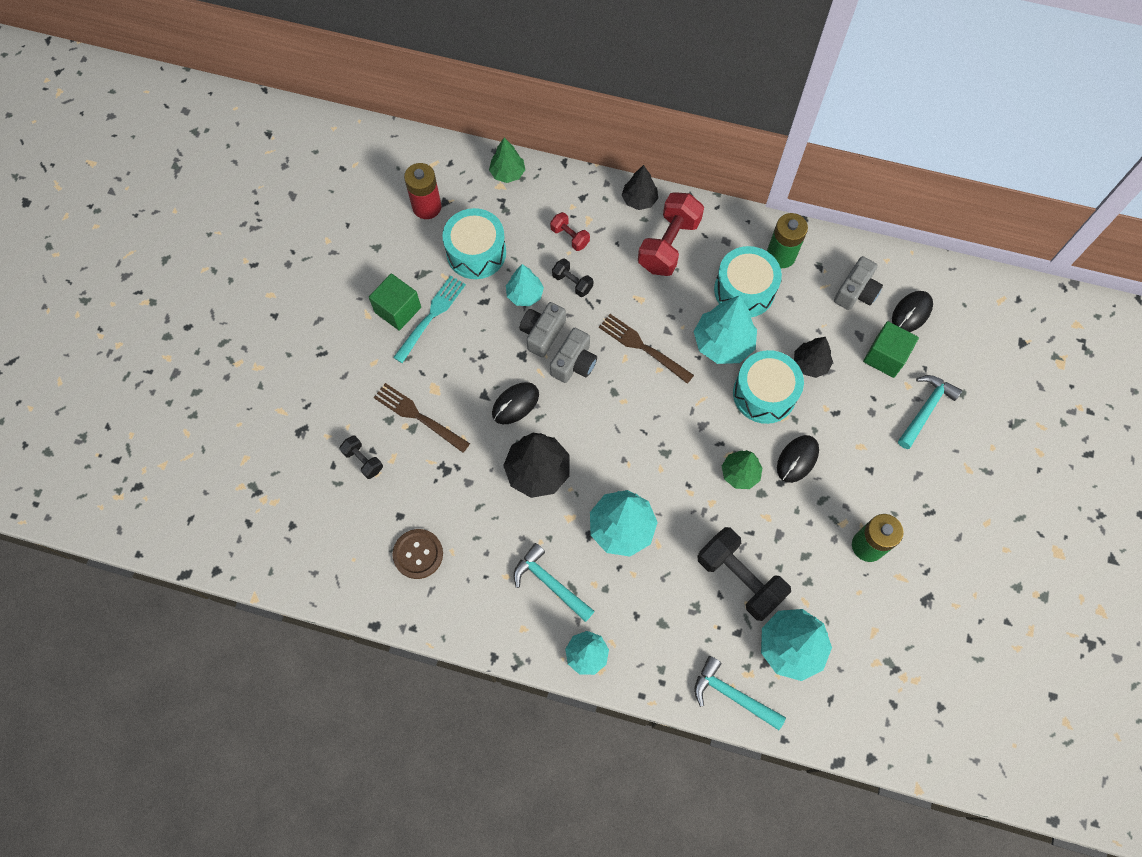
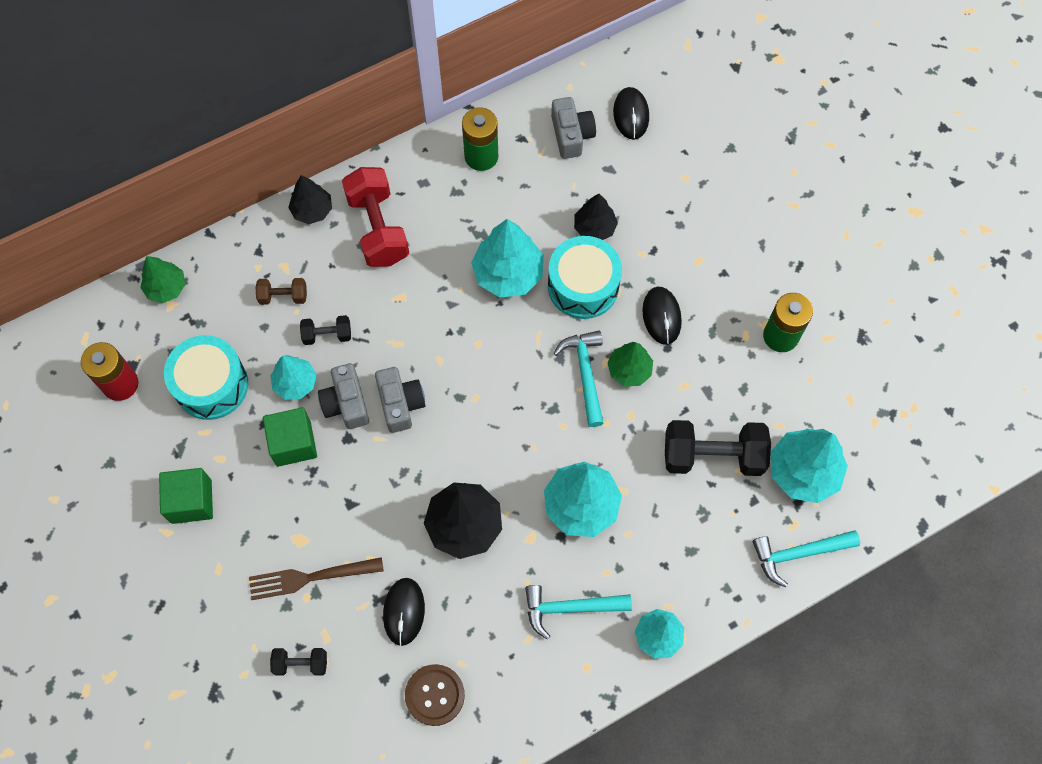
camera: 45 degrees left, 0 degrees up
(431, 316) = (229, 479): turquoise fork -> none
(515, 404) = (386, 486): black mouse -> black mouse (404, 611)
(570, 237) = (283, 296): red dumbbell -> brown dumbbell
(643, 347) = (445, 337): brown fork -> none
(744, 290) = (481, 212): turquoise drum -> none
(885, 357) = (646, 169): green cube -> green cube (293, 443)
(925, 409) = (717, 185): turquoise hammer -> turquoise hammer (585, 374)

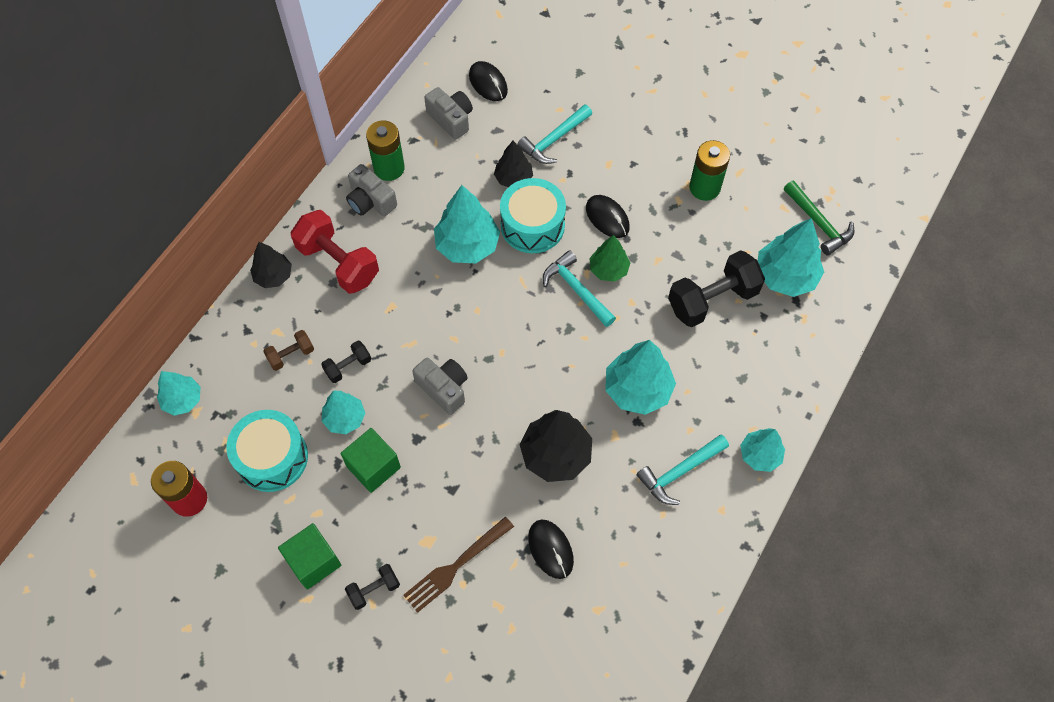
camera: 30 degrees left, 5 degrees down
(166, 288) = (182, 400): green tree -> turquoise tree
(301, 663) = (492, 640): black dumbbell -> black dumbbell (374, 589)
(346, 403) = (398, 412): grey camera -> grey camera (370, 201)
(435, 695) = (617, 601): brown button -> none
(798, 554) = (821, 337): turquoise hammer -> turquoise hammer (554, 140)
(875, 435) = (819, 223): none -> green hammer

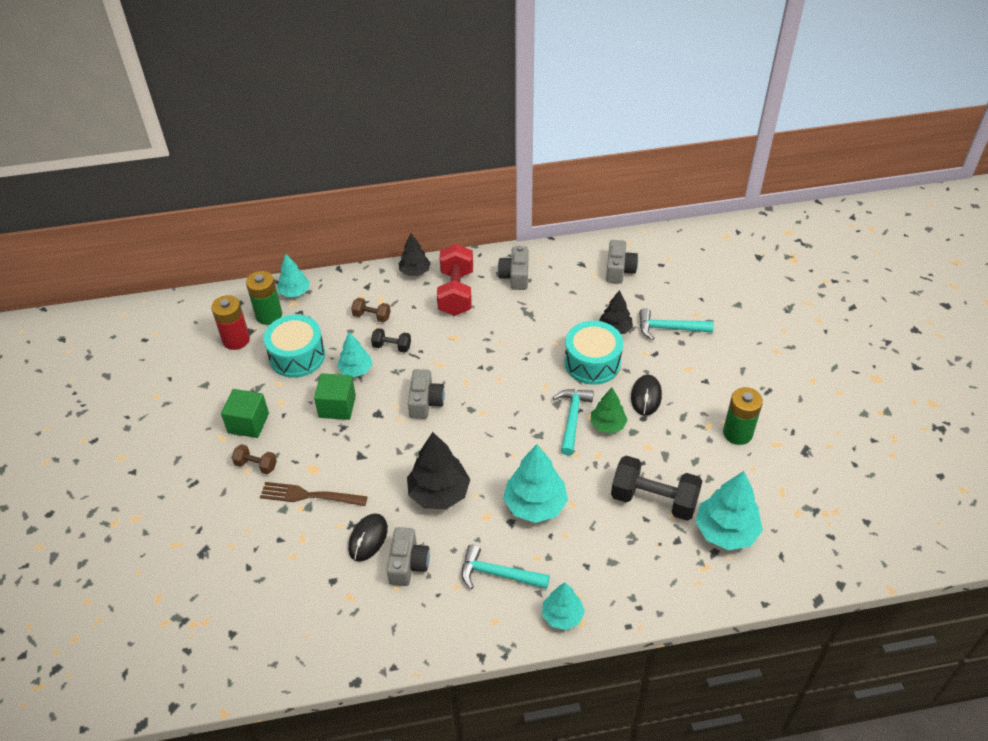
camera: 50 degrees right, 15 degrees down
(374, 589) = (256, 465): black dumbbell -> brown dumbbell
(389, 168) = (548, 268): green battery -> green battery (269, 315)
(467, 245) = (539, 341): turquoise tree -> none
(488, 83) = (668, 268): black mouse -> none
(607, 536) = (408, 564): none -> grey camera
(819, 223) = (796, 522): green hammer -> none

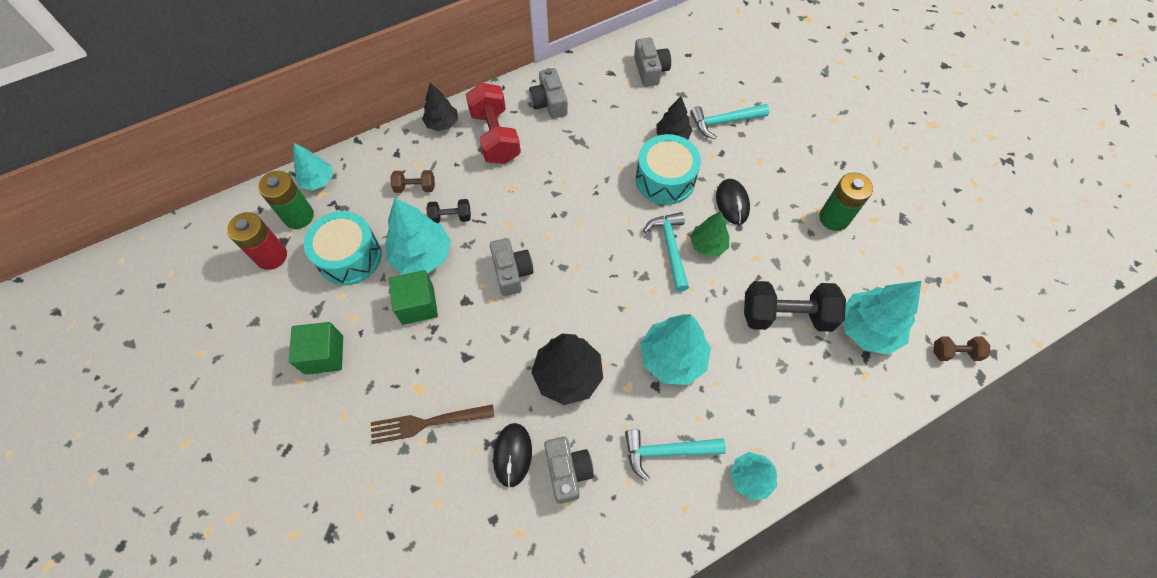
camera: 20 degrees left, 15 degrees up
(256, 465) = (352, 404): brown dumbbell -> brown dumbbell (954, 352)
(356, 370) = (422, 255): turquoise tree -> turquoise tree, size x1.63

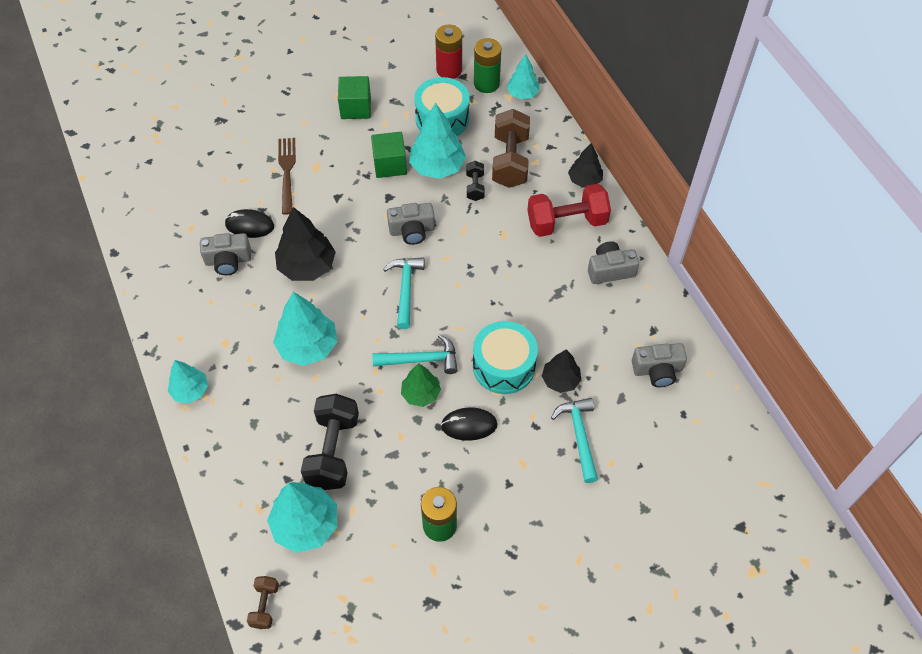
camera: 95 degrees right, 5 degrees down
(415, 187) = (510, 161): brown dumbbell -> brown dumbbell, size x1.98
(666, 451) = (227, 331): turquoise hammer -> turquoise hammer (405, 289)

